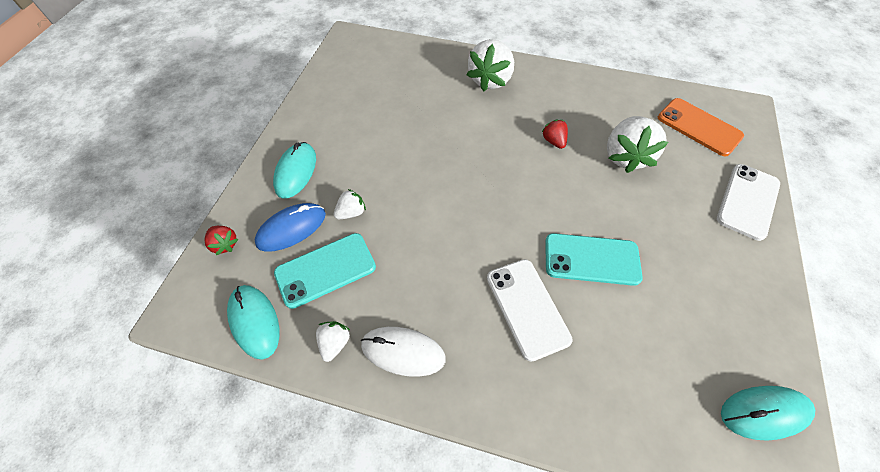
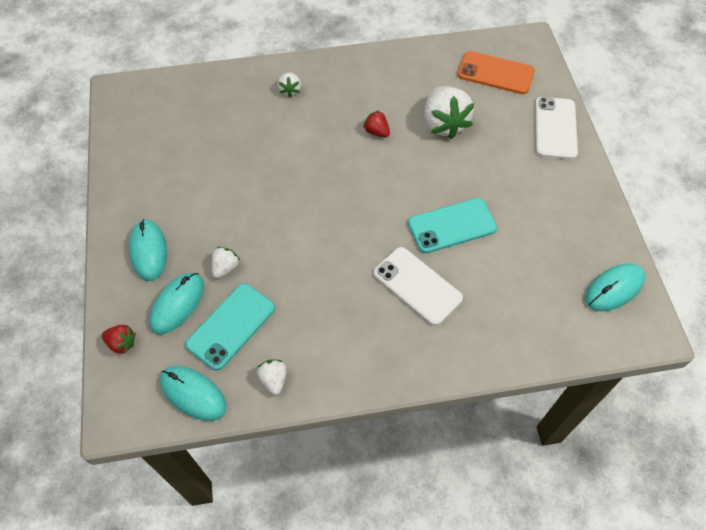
camera: 25 degrees left, 0 degrees up
(291, 229) = (177, 304): blue mouse -> turquoise mouse
(403, 351) = (334, 361): white mouse -> none
(490, 80) = (290, 90): white strawberry -> white strawberry, size x0.49

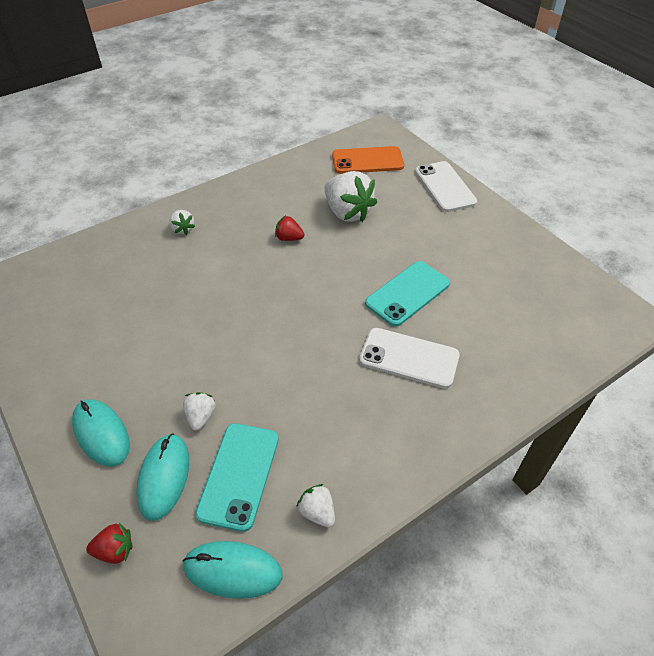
camera: 25 degrees left, 10 degrees down
(614, 288) = (579, 294): turquoise mouse -> none

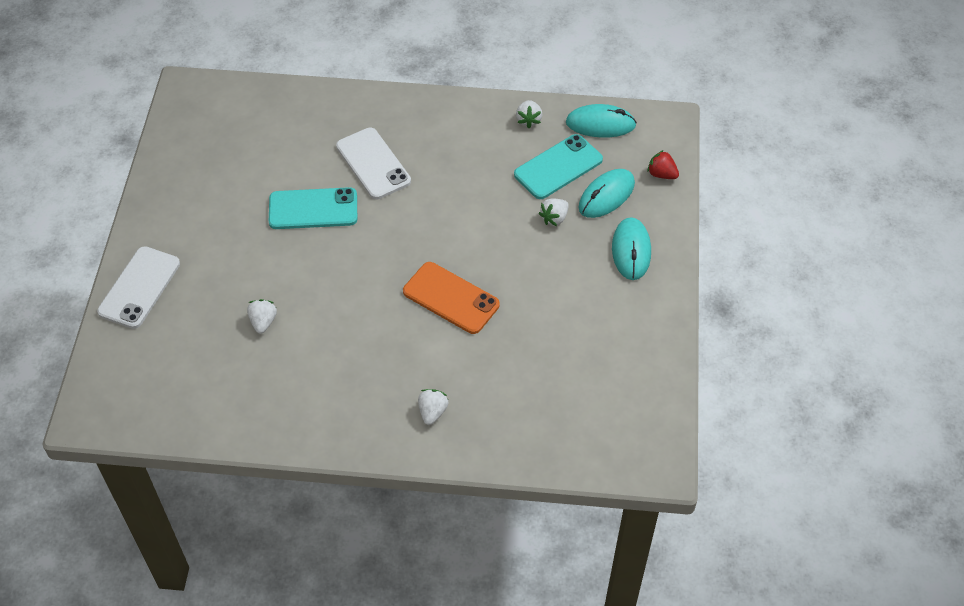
camera: 140 degrees left, 5 degrees up
(233, 570) = (600, 124): turquoise mouse -> turquoise mouse turned 45 degrees counterclockwise
(289, 238) = (346, 329): red strawberry -> none
(347, 212) = (263, 322): white strawberry -> white strawberry, size x0.49
(367, 161) = (162, 376): orange phone -> orange phone (451, 298)

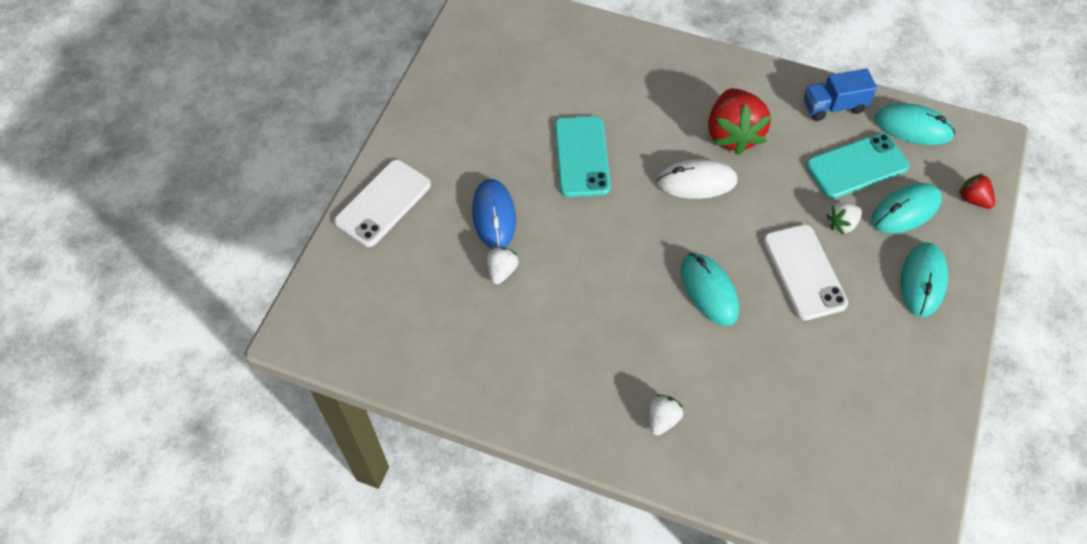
camera: 15 degrees right, 5 degrees up
(245, 276) = (494, 216): none -> blue mouse
(313, 209) = (581, 157): turquoise phone -> turquoise phone turned 75 degrees clockwise
(373, 164) = (655, 120): white phone -> white phone (804, 272)
(421, 209) = (696, 182): none -> white mouse
(445, 162) = (733, 134): none -> red strawberry
(451, 298) = (709, 290): orange phone -> turquoise mouse
(528, 120) = (833, 106): white strawberry -> blue truck

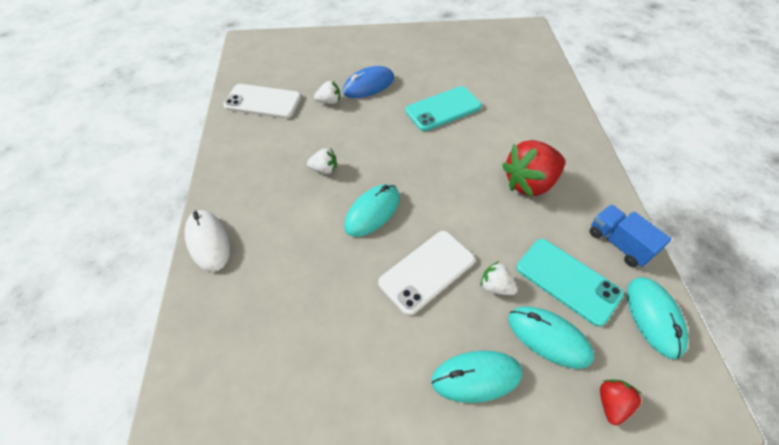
camera: 65 degrees right, 5 degrees down
(383, 203) = (349, 42): white phone -> white phone (263, 101)
(662, 419) = (247, 217): white strawberry -> white strawberry (324, 169)
(696, 182) = (467, 175): white mouse -> white mouse (208, 242)

